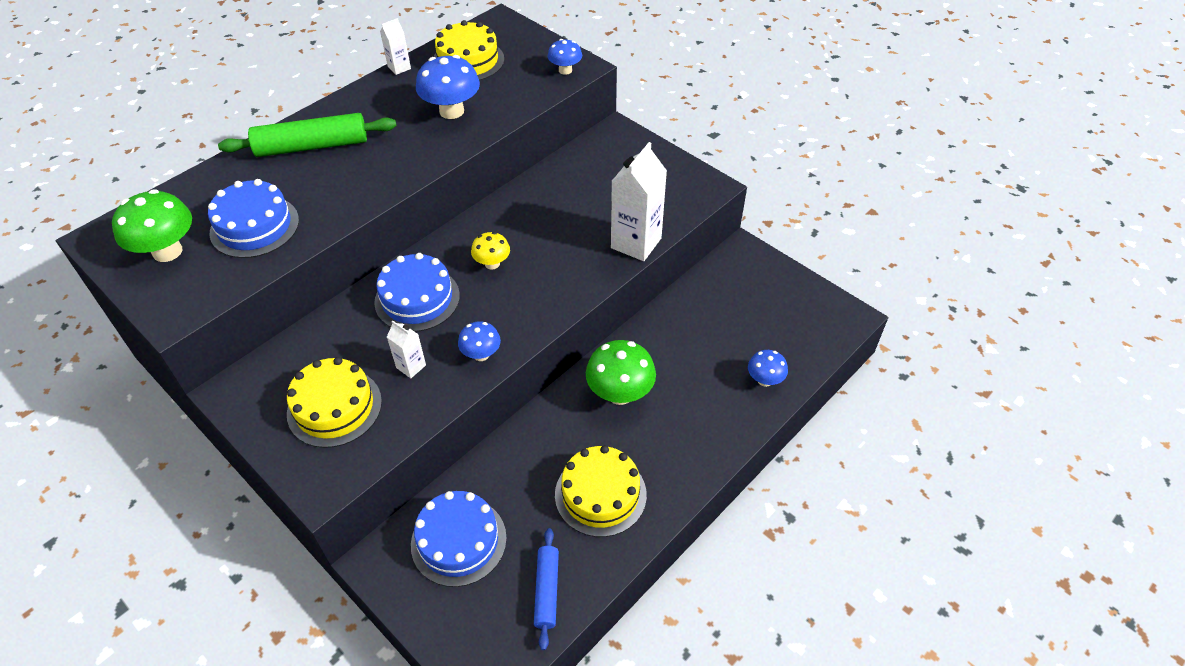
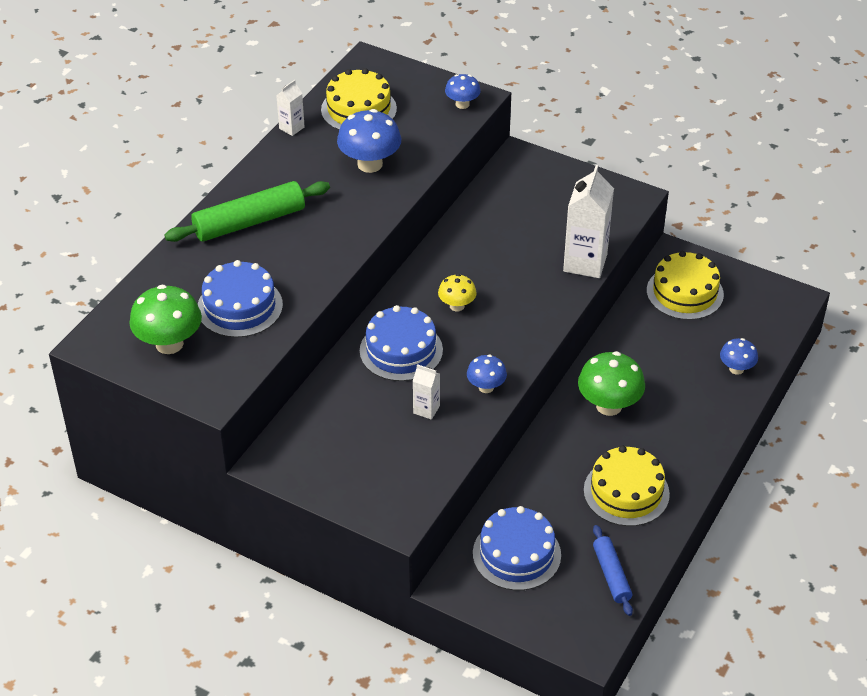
camera: 15 degrees left, 5 degrees down
(334, 407) = (374, 456): yellow cake -> yellow cake (685, 292)

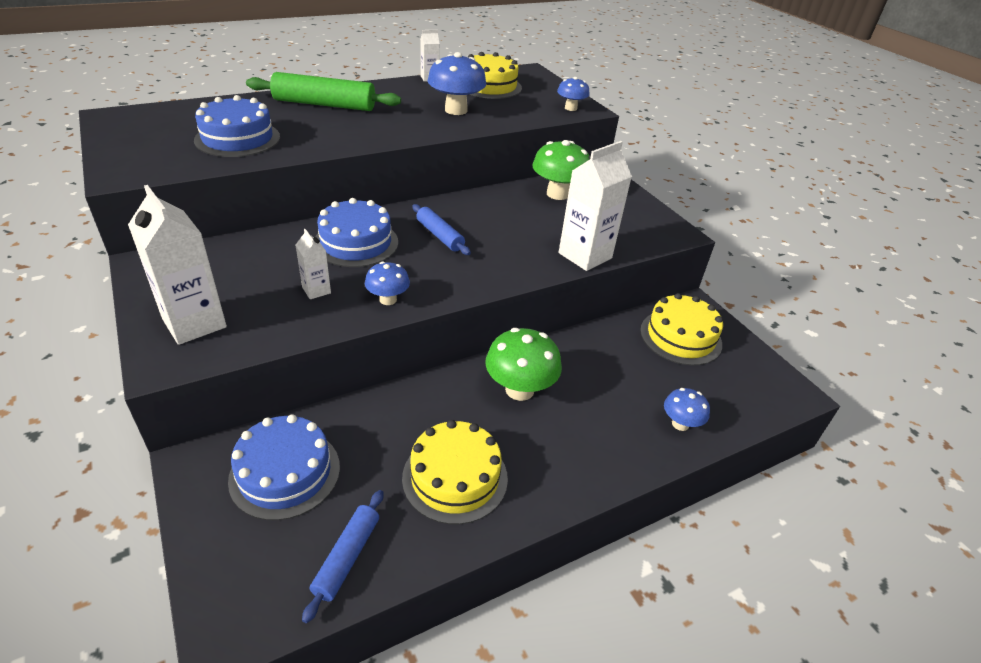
camera: 30 degrees right, 5 degrees down
(169, 344) = (155, 136): green mushroom -> green mushroom (557, 194)
(377, 484) = (194, 323): none -> white carton
(457, 306) = (439, 236): yellow mushroom -> blue rolling pin

